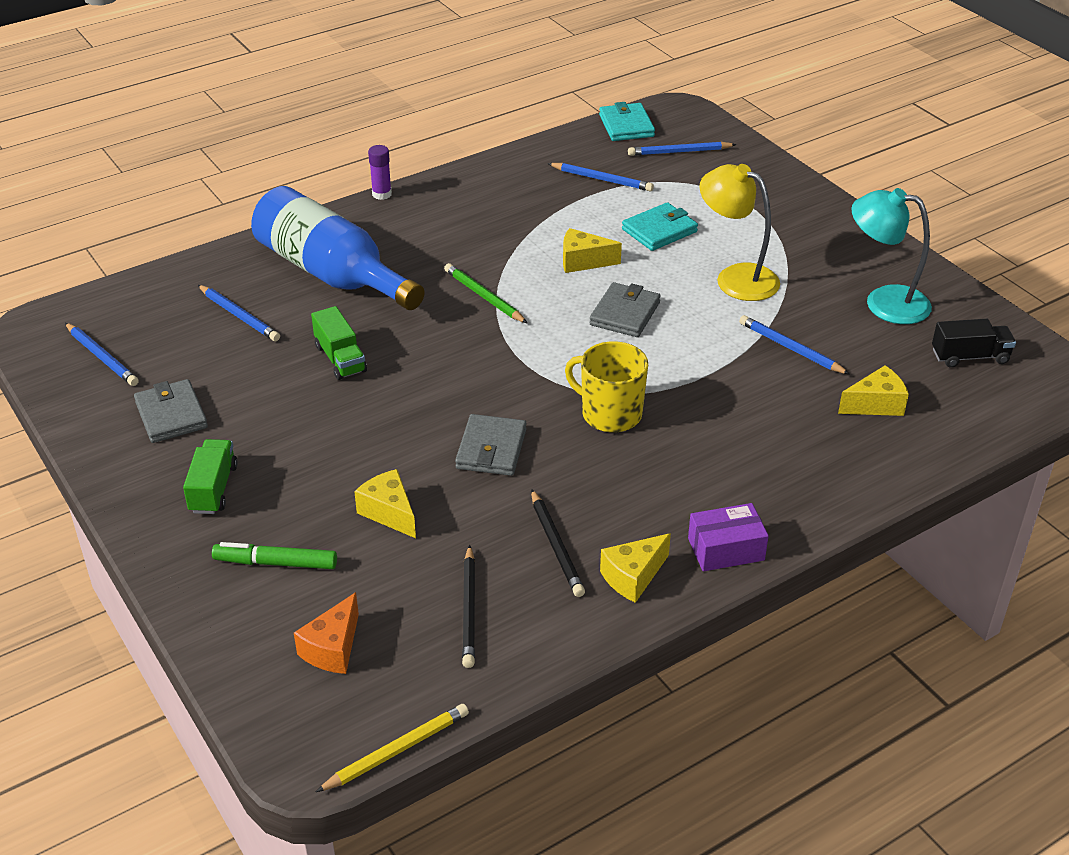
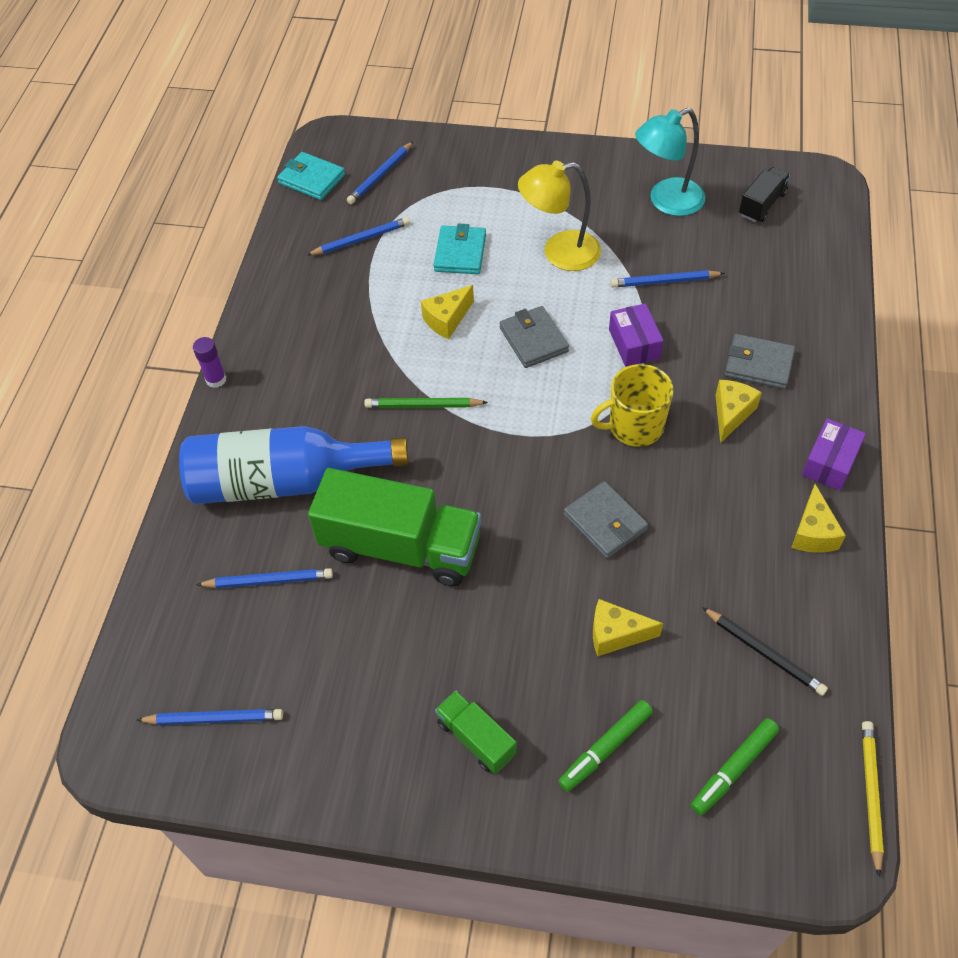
camera: 45 degrees left, 15 degrees up
(171, 415) = (350, 712): grey wallet -> grey wallet (758, 364)
(333, 648) = (733, 769): orange cheese -> green marker
(340, 359) = (401, 547): green truck -> green truck, size x2.04
(556, 546) = (744, 555): black pencil -> none
(697, 368) = (634, 344): none -> purple box
(875, 404) = (762, 283): yellow cheese -> yellow cheese (731, 414)

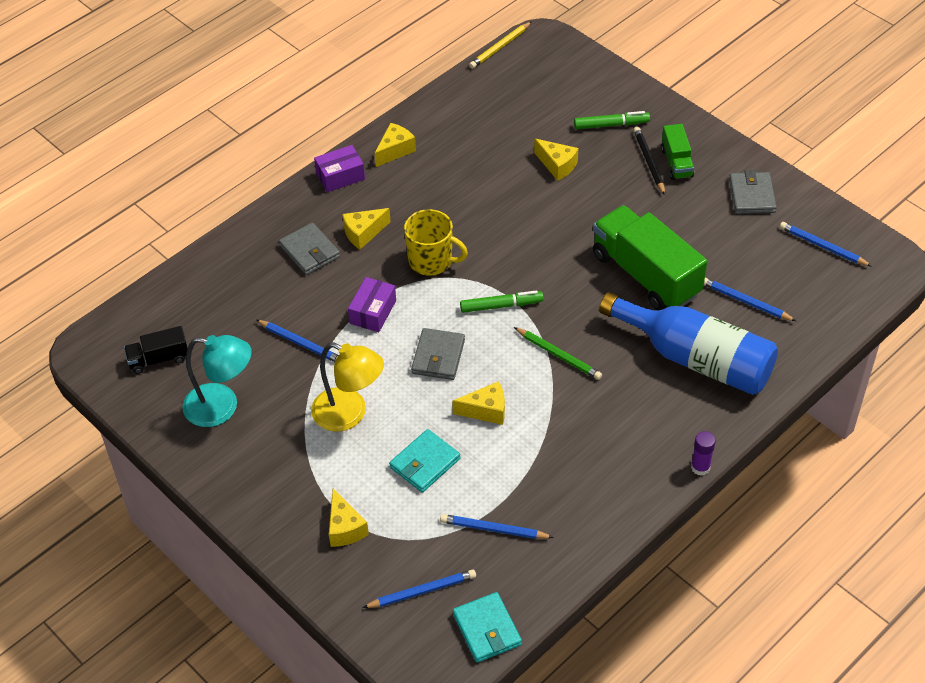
camera: 145 degrees left, 5 degrees down
(477, 180) = (345, 528): none -> yellow cheese
(605, 522) = (507, 219): grey wallet -> grey wallet (751, 196)
(733, 769) = (554, 86): green marker -> green marker (501, 306)
(764, 653) = (486, 117): black pencil -> black pencil (649, 162)

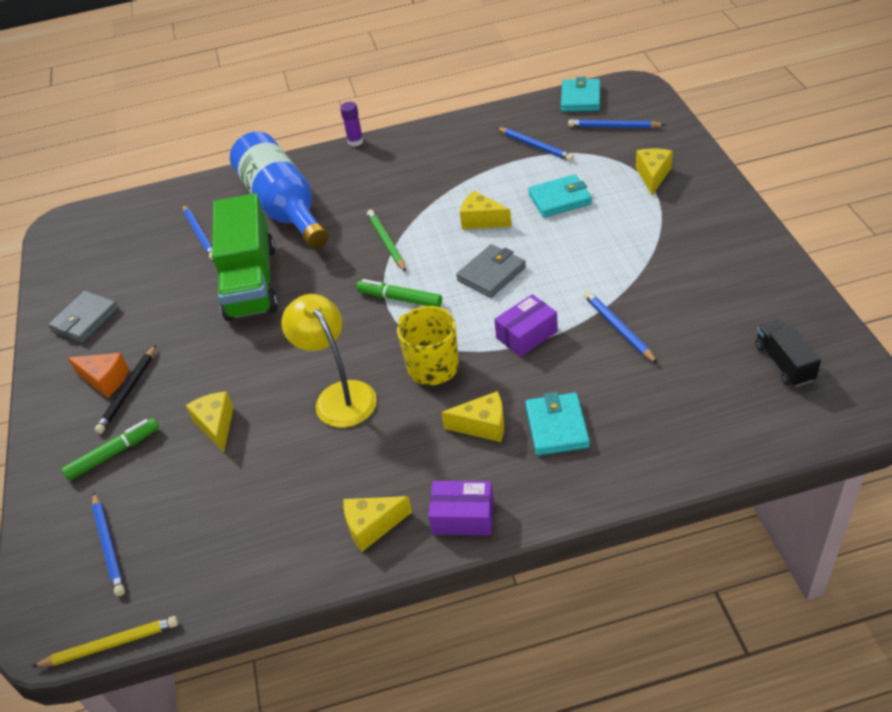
camera: 145 degrees left, 5 degrees down
(159, 359) = (784, 363): black truck -> black truck turned 120 degrees counterclockwise
(222, 407) = (727, 295): turquoise lamp -> none
(310, 251) = (557, 427): grey wallet -> turquoise wallet
(349, 414) = (603, 252): yellow lamp -> yellow lamp (339, 395)
(611, 125) = (114, 453): green marker -> green marker turned 120 degrees clockwise
(676, 162) = (105, 380): green truck -> orange cheese
(822, 246) = (90, 255): blue pencil -> blue pencil (109, 546)

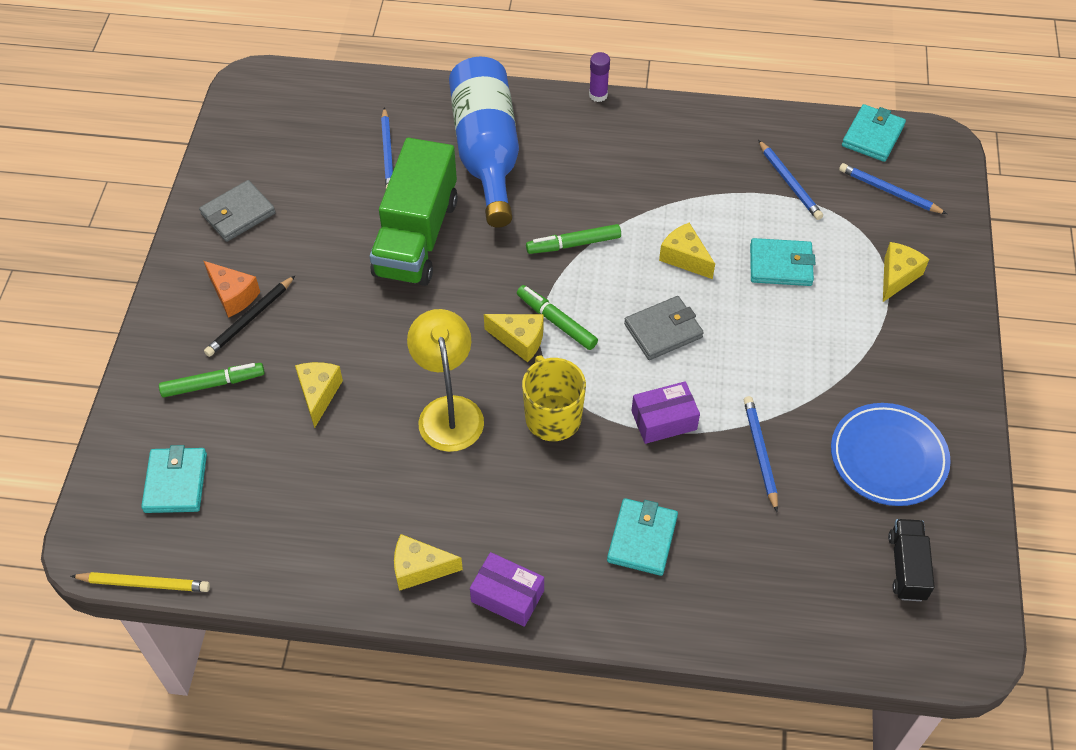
camera: 15 degrees right, 10 degrees up
(109, 546) = (176, 482): blue pencil -> turquoise wallet
(386, 242) = (573, 244): green pencil -> green marker
(483, 425) = (571, 506): yellow cheese -> yellow cheese (520, 340)
(721, 294) = (888, 458): none -> blue plate

